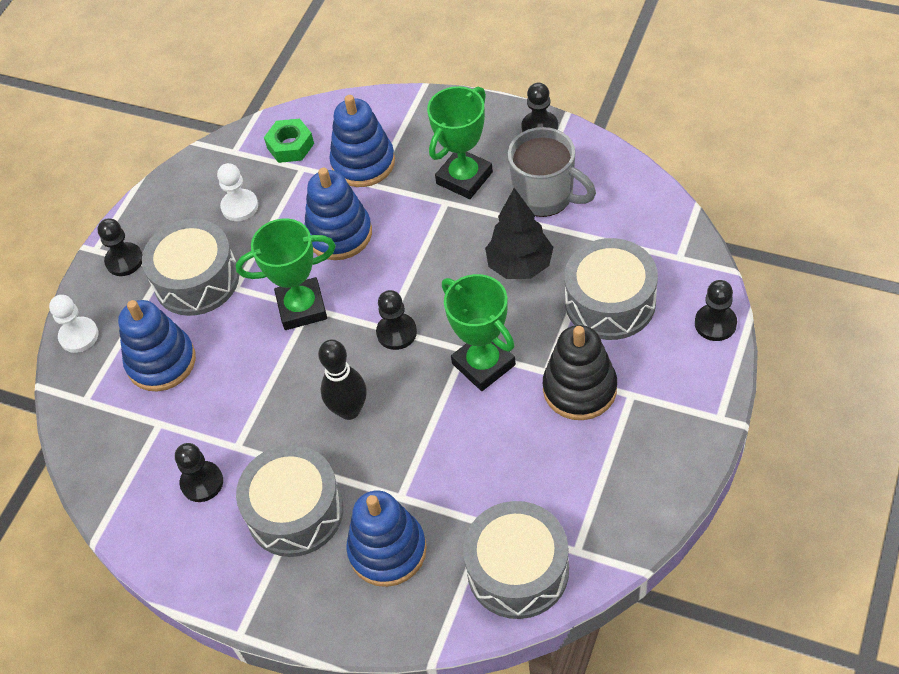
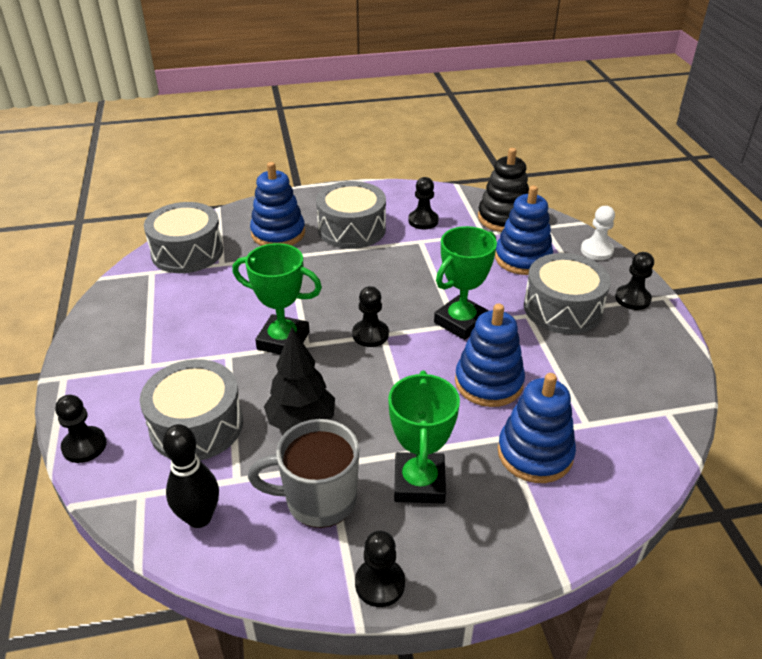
camera: 140 degrees right, 15 degrees down
(239, 206) = (599, 369): white pawn -> none
(290, 146) = (623, 439): green nut -> none
(349, 410) = (363, 281): black bowling pin -> black bowling pin (199, 517)
(579, 389) = (193, 353): black stacking toy -> black stacking toy (503, 218)

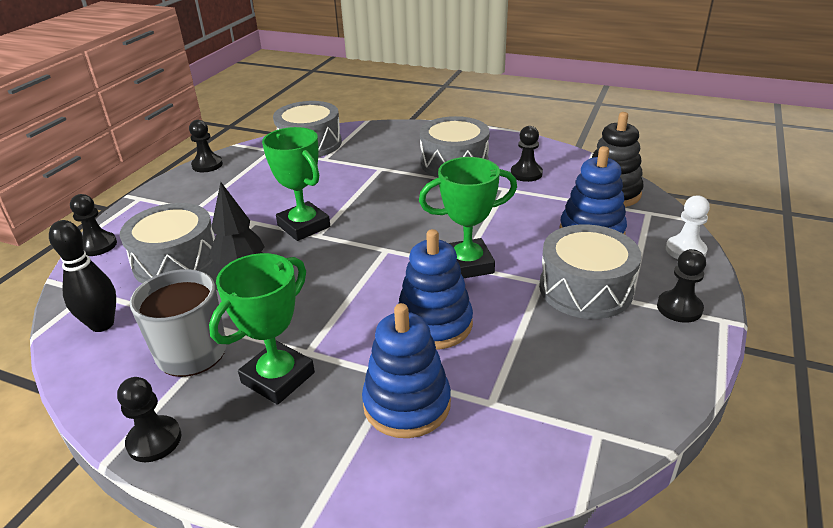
camera: 35 degrees right, 5 degrees down
(278, 233) = (390, 150): blue stacking toy -> none
(370, 334) = (376, 246): black pawn -> black pawn (207, 165)

